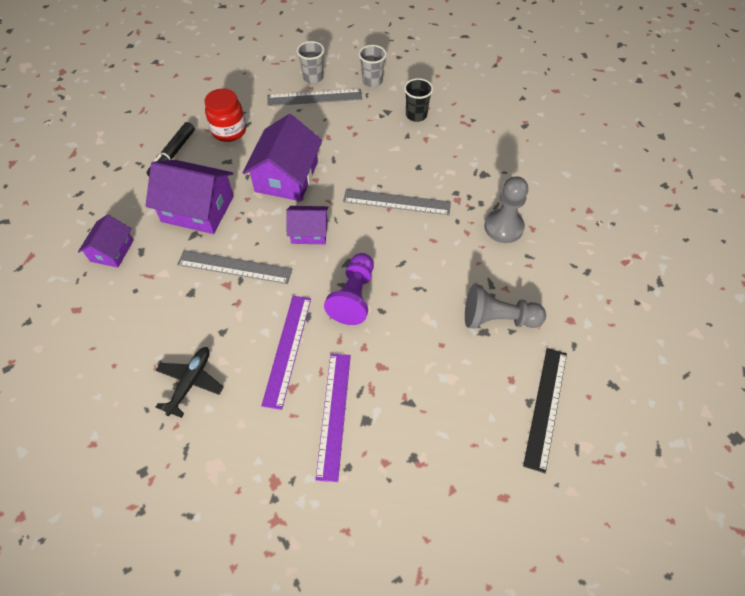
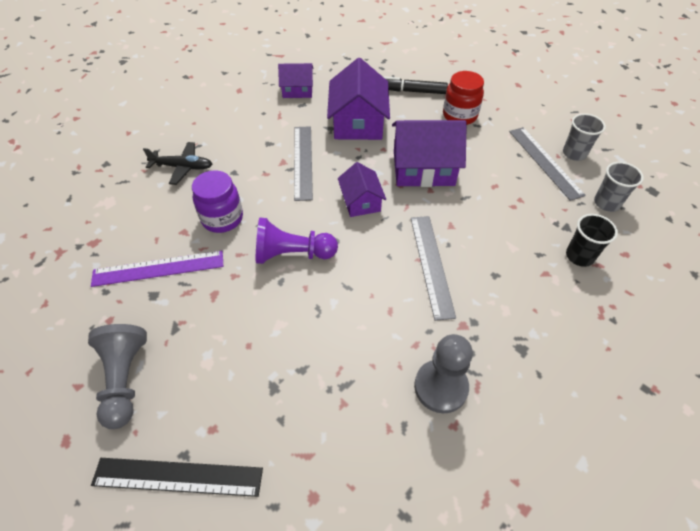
camera: 75 degrees right, 5 degrees down
(287, 349) = (222, 218): purple ruler -> purple jar
(498, 319) = (295, 401): grey pawn -> grey pawn (125, 379)

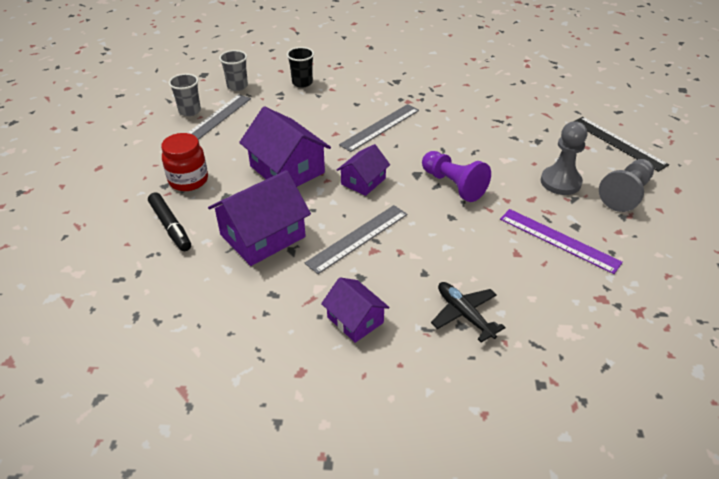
camera: 130 degrees left, 10 degrees down
(222, 218) = (476, 241): purple jar -> none
(297, 90) = (249, 316): purple house -> purple house (355, 320)
(440, 387) = (454, 94): grey pawn -> grey pawn (560, 182)

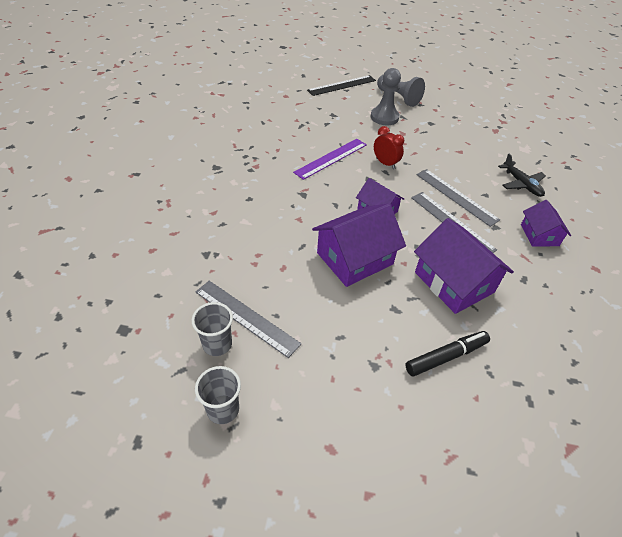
camera: 85 degrees left, 5 degrees up
(188, 180) = (367, 342): red jar -> none
(237, 86) = (172, 293): grey cup -> grey cup (223, 409)
(302, 83) = (190, 234): black cup -> none
(355, 320) = (539, 235): purple house -> purple house turned 60 degrees counterclockwise
(380, 127) = (295, 189): grey ruler -> grey ruler (456, 196)
(453, 185) = (385, 163): purple pawn -> red clock
(464, 314) = (521, 184): black plane -> black plane turned 90 degrees counterclockwise
(559, 240) = (445, 132): purple ruler -> purple ruler (331, 158)

